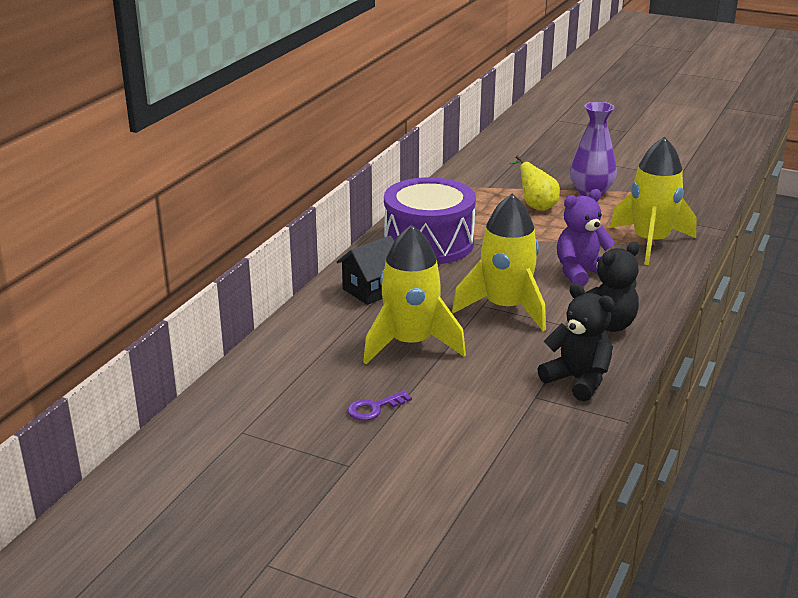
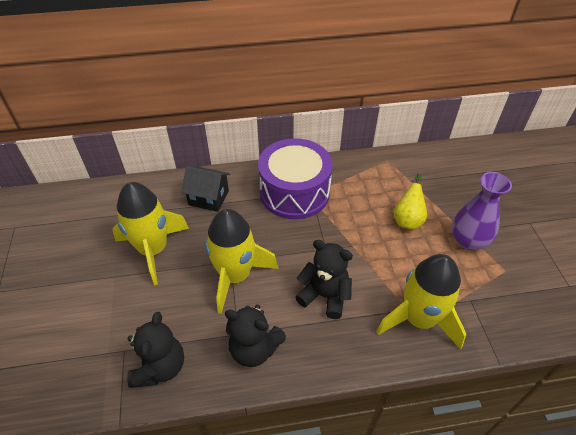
camera: 55 degrees right, 20 degrees up
(374, 408) = (66, 271): purple key -> none
(581, 273) = (325, 296): purple teddy bear -> black teddy bear

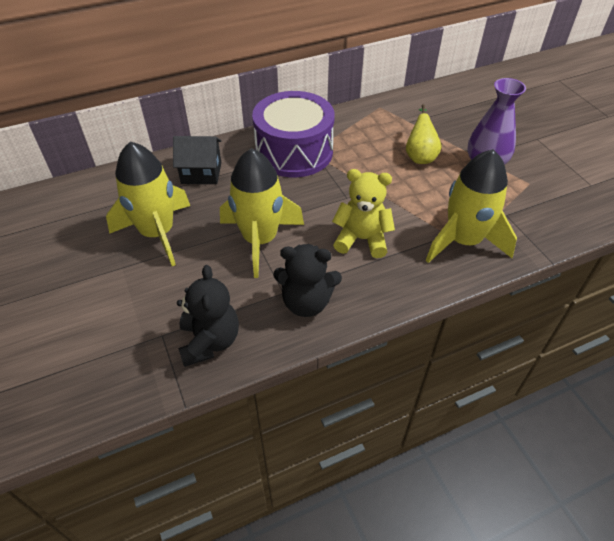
camera: 15 degrees left, 0 degrees up
(325, 296) = (362, 239): black teddy bear -> yellow teddy bear

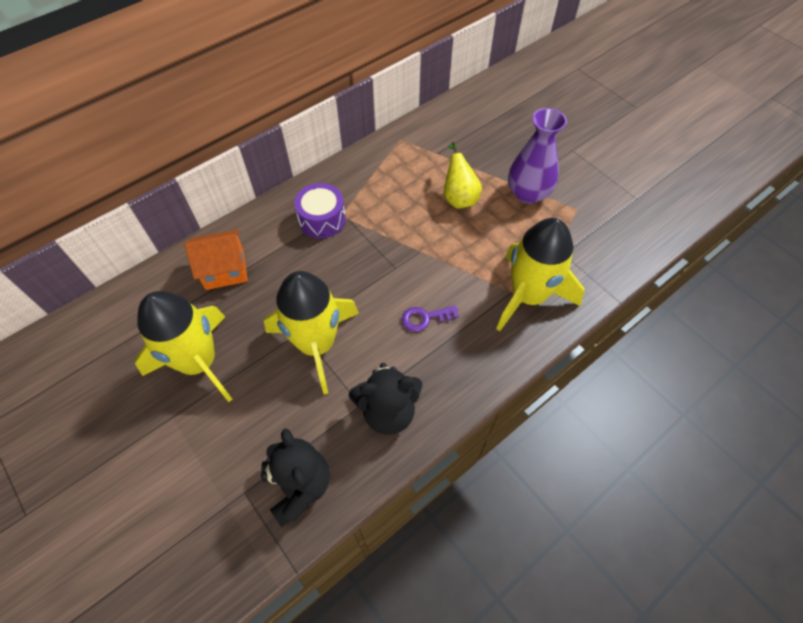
camera: 15 degrees left, 10 degrees up
(201, 173) = (225, 270): black house -> orange house
(294, 152) = (322, 219): purple drum -> purple drum, size x0.54
(362, 239) = (425, 318): yellow teddy bear -> purple key

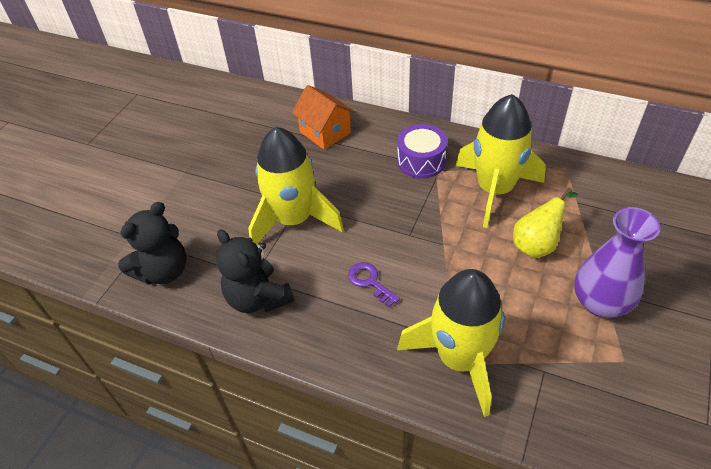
camera: 65 degrees right, 10 degrees down
(198, 362) = (236, 161): yellow rocket -> yellow rocket (494, 190)

